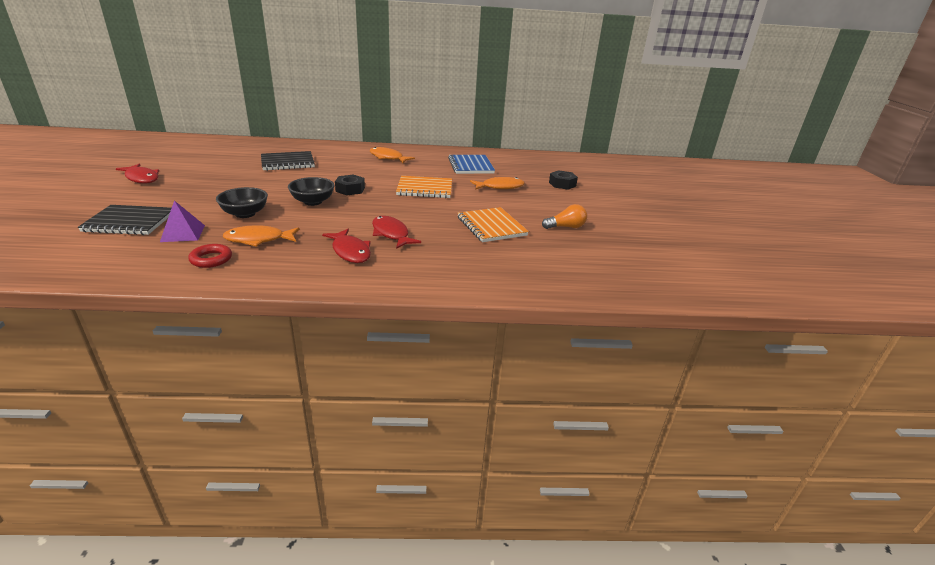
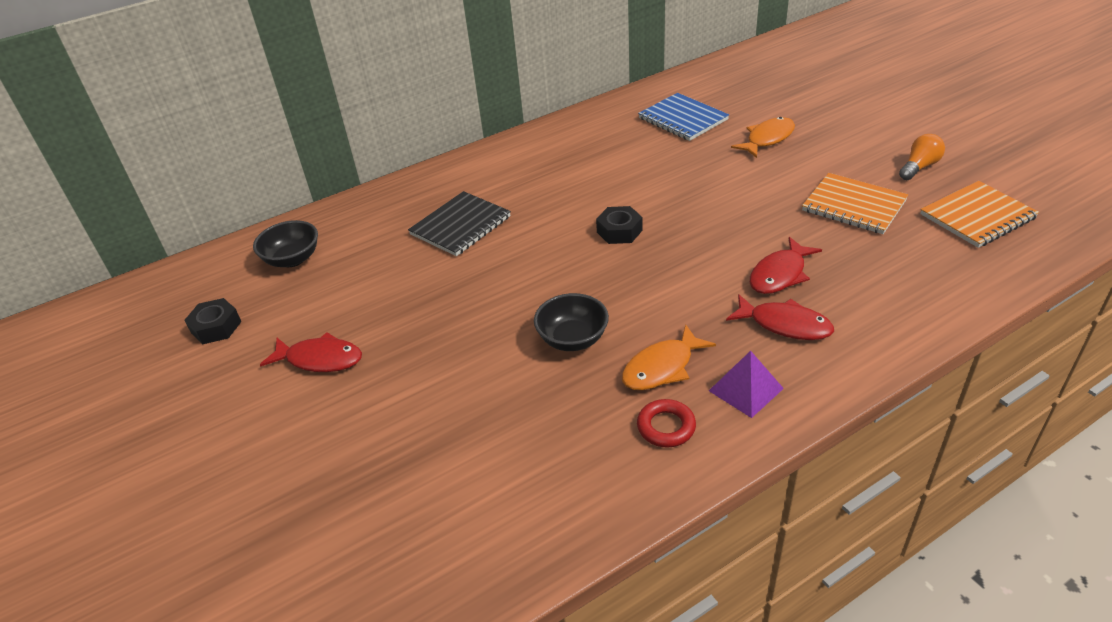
camera: 25 degrees left, 10 degrees up
(129, 222) = (459, 436): black notebook -> none
(183, 233) = (559, 412): purple pyramid -> purple pyramid (746, 389)
(313, 202) = (613, 275): black bowl -> black bowl (292, 259)
(388, 158) = (567, 153): orange fish -> none
(391, 234) = (780, 274): red fish -> red fish turned 75 degrees counterclockwise
(425, 189) = (697, 184): orange notebook -> orange notebook (977, 216)
(562, 184) = (819, 101): black nut -> black nut (216, 327)

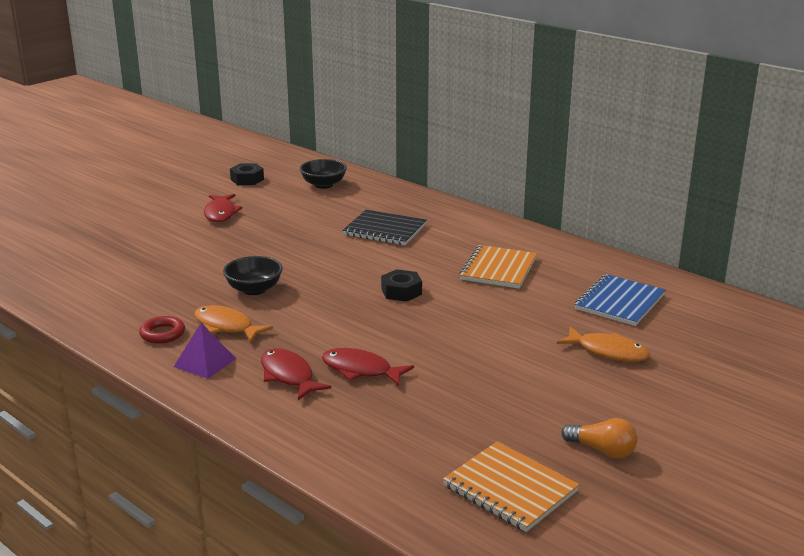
camera: 70 degrees right, 15 degrees down
(785, 324) = (288, 376): red fish -> red fish turned 135 degrees clockwise
(853, 206) = (496, 407): orange notebook -> orange notebook (498, 269)

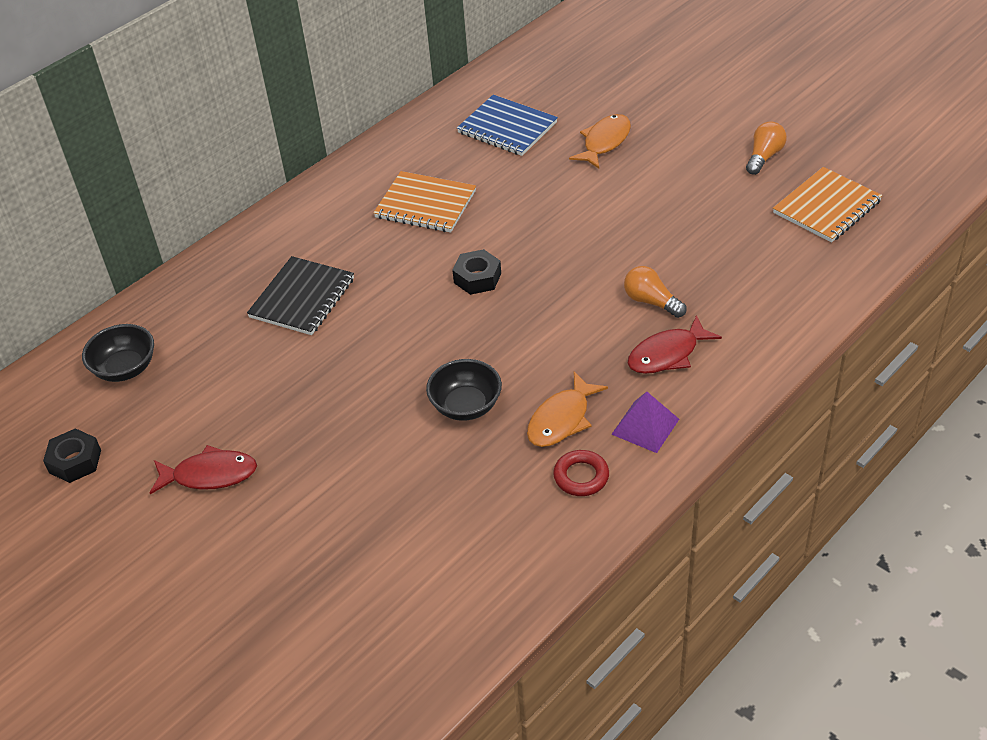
camera: 85 degrees left, 20 degrees up
(360, 370) = (651, 301): red fish -> orange light bulb

